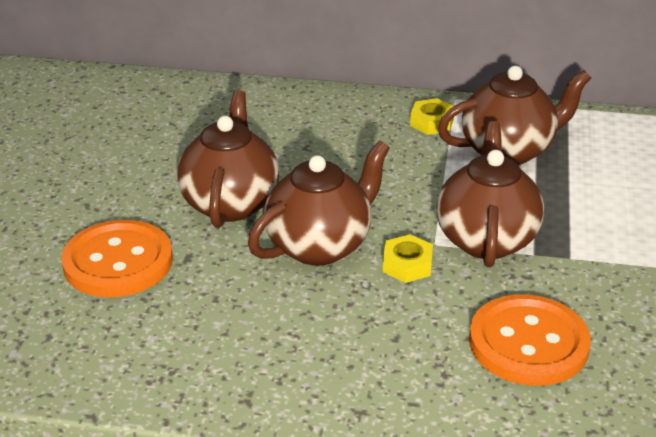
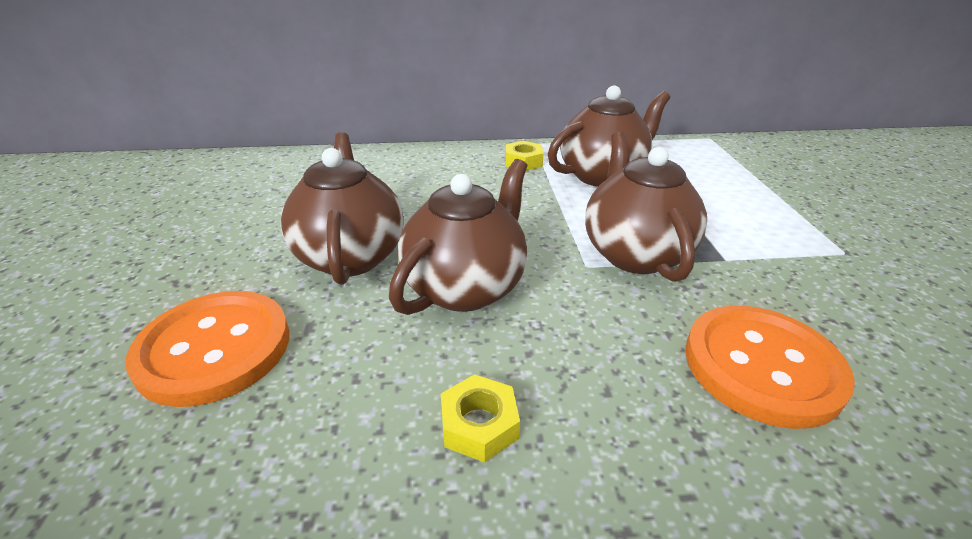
camera: 15 degrees left, 0 degrees up
(407, 265) = (571, 294): yellow nut -> yellow nut (479, 425)

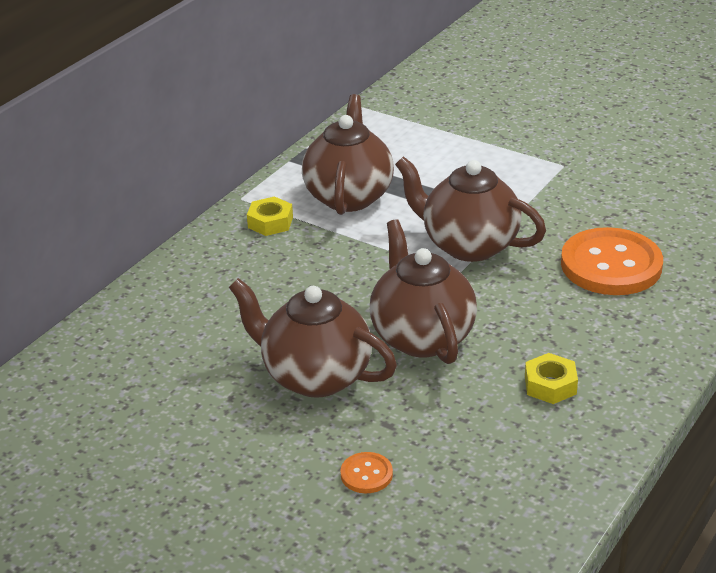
camera: 50 degrees left, 0 degrees up
(214, 349) = (366, 474): orange button -> orange button, size x0.43

